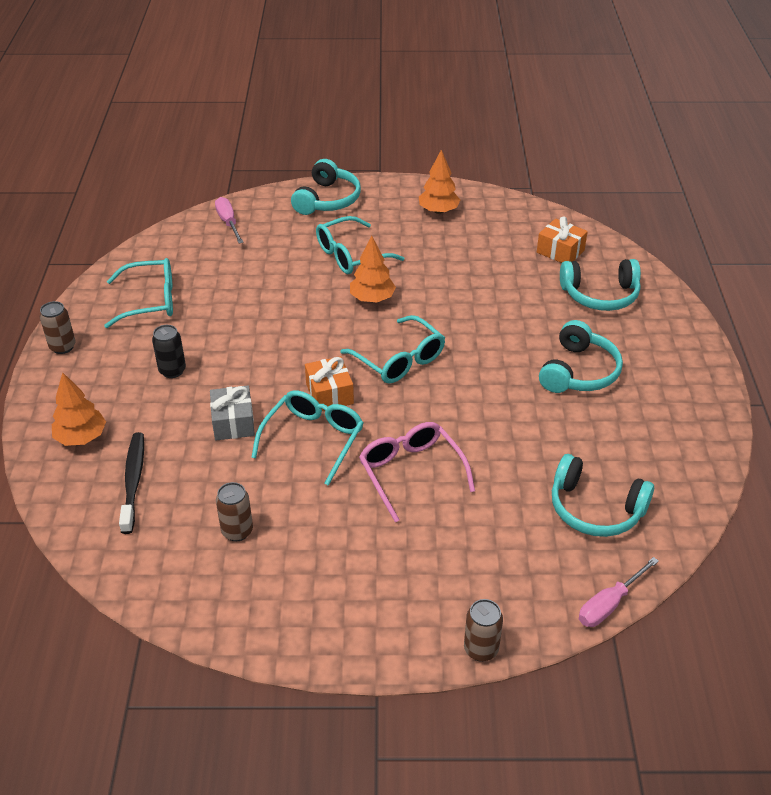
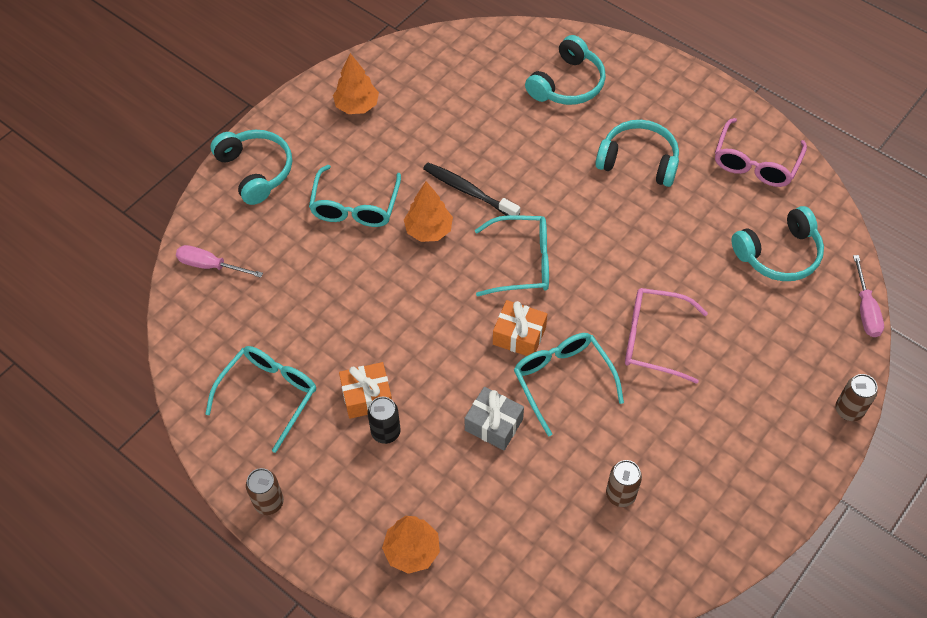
camera: 50 degrees left, 15 degrees up
(133, 481) = (501, 538): black toothbrush -> black toothbrush (468, 191)
(560, 251) = (492, 68): orange gift -> orange gift (367, 396)
(578, 372) = (638, 161): turquoise headphones -> turquoise headphones turned 45 degrees counterclockwise
(674, 442) = (755, 162): none -> pink glasses

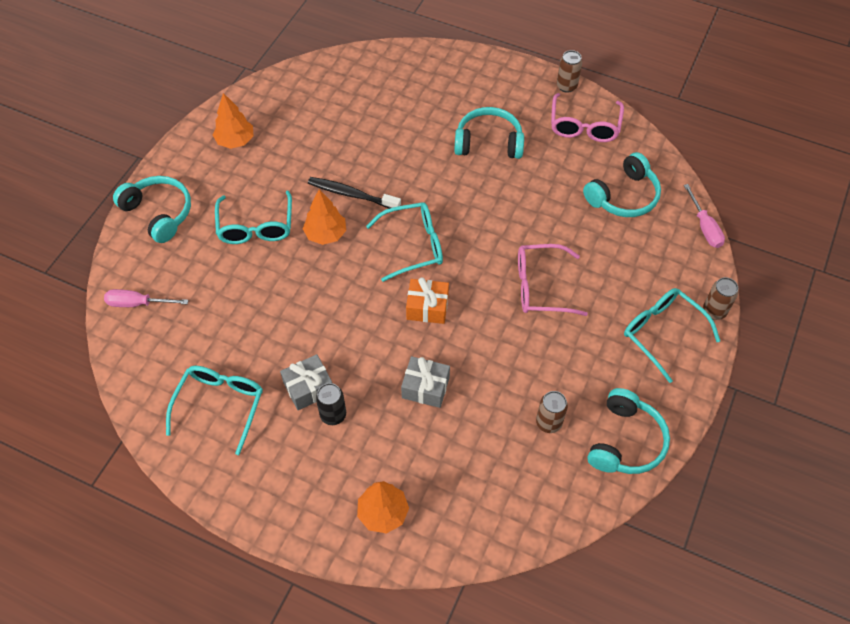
camera: 15 degrees left, 0 degrees up
(269, 502) = (244, 500): brown can -> brown can (566, 86)
(367, 396) = (308, 388): orange gift -> grey gift
(563, 381) = (474, 337): turquoise glasses -> turquoise glasses (663, 333)
(567, 84) = (412, 90): turquoise headphones -> turquoise headphones (625, 441)

